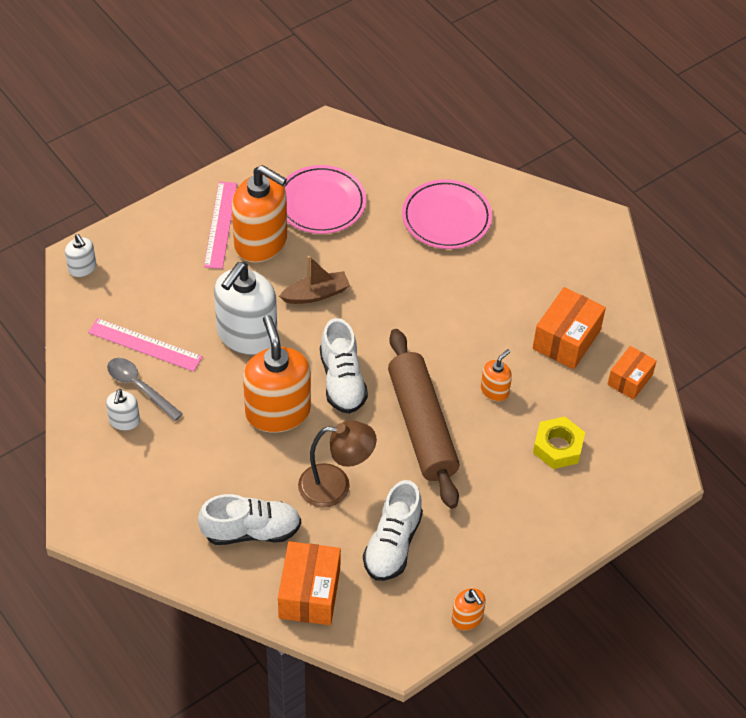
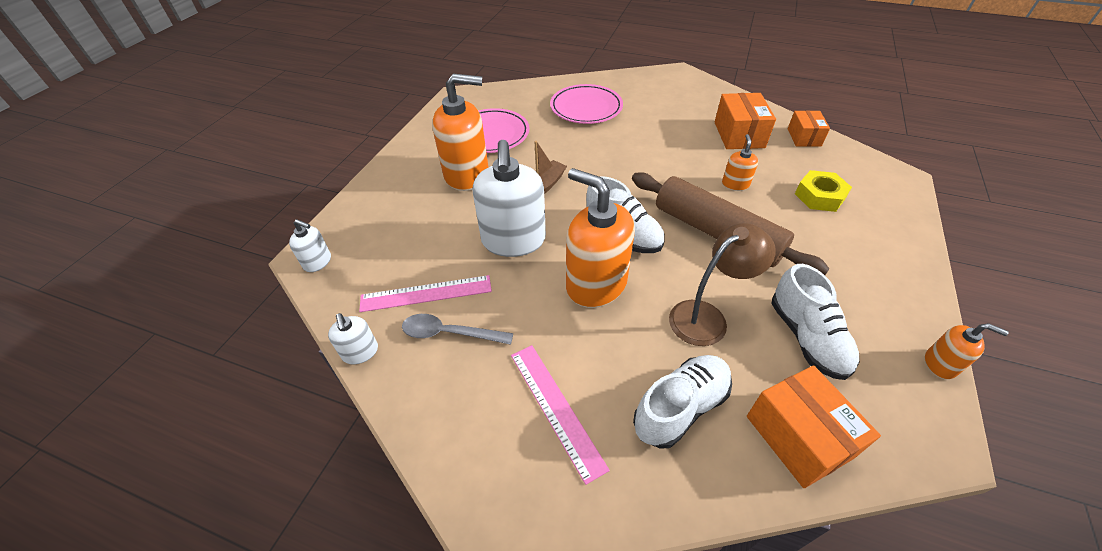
camera: 30 degrees left, 5 degrees down
(124, 421) = (458, 374): white soap dispenser -> white soap dispenser (360, 352)
(220, 224) = (423, 178): pink ruler -> pink ruler (556, 408)

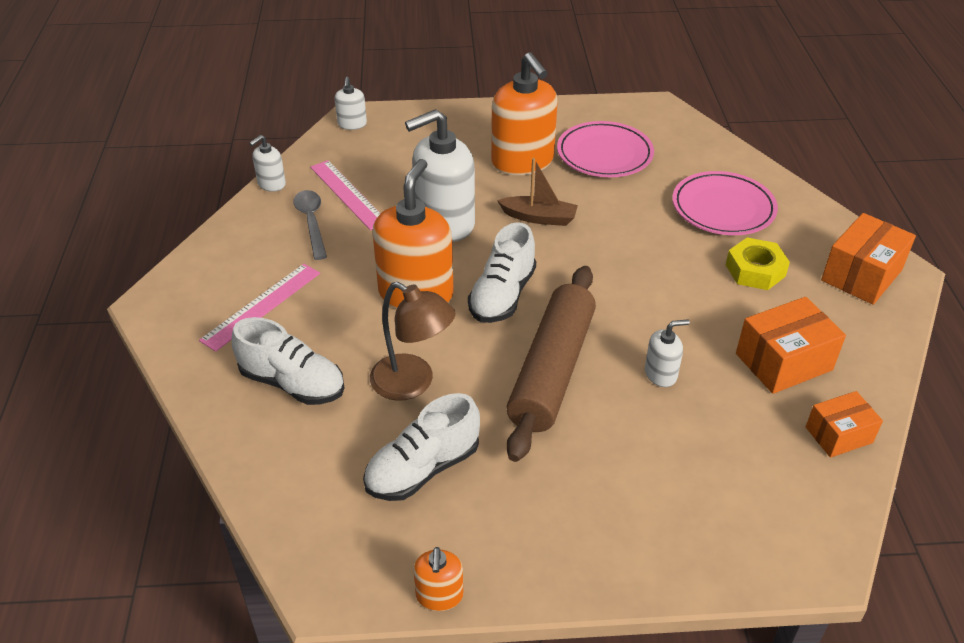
camera: 65 degrees right, 5 degrees down
(735, 184) = (661, 374): orange soap dispenser -> white soap dispenser
(798, 436) = (292, 471): orange box -> orange box (861, 275)
(819, 196) = (696, 463): yellow nut -> yellow nut (755, 270)

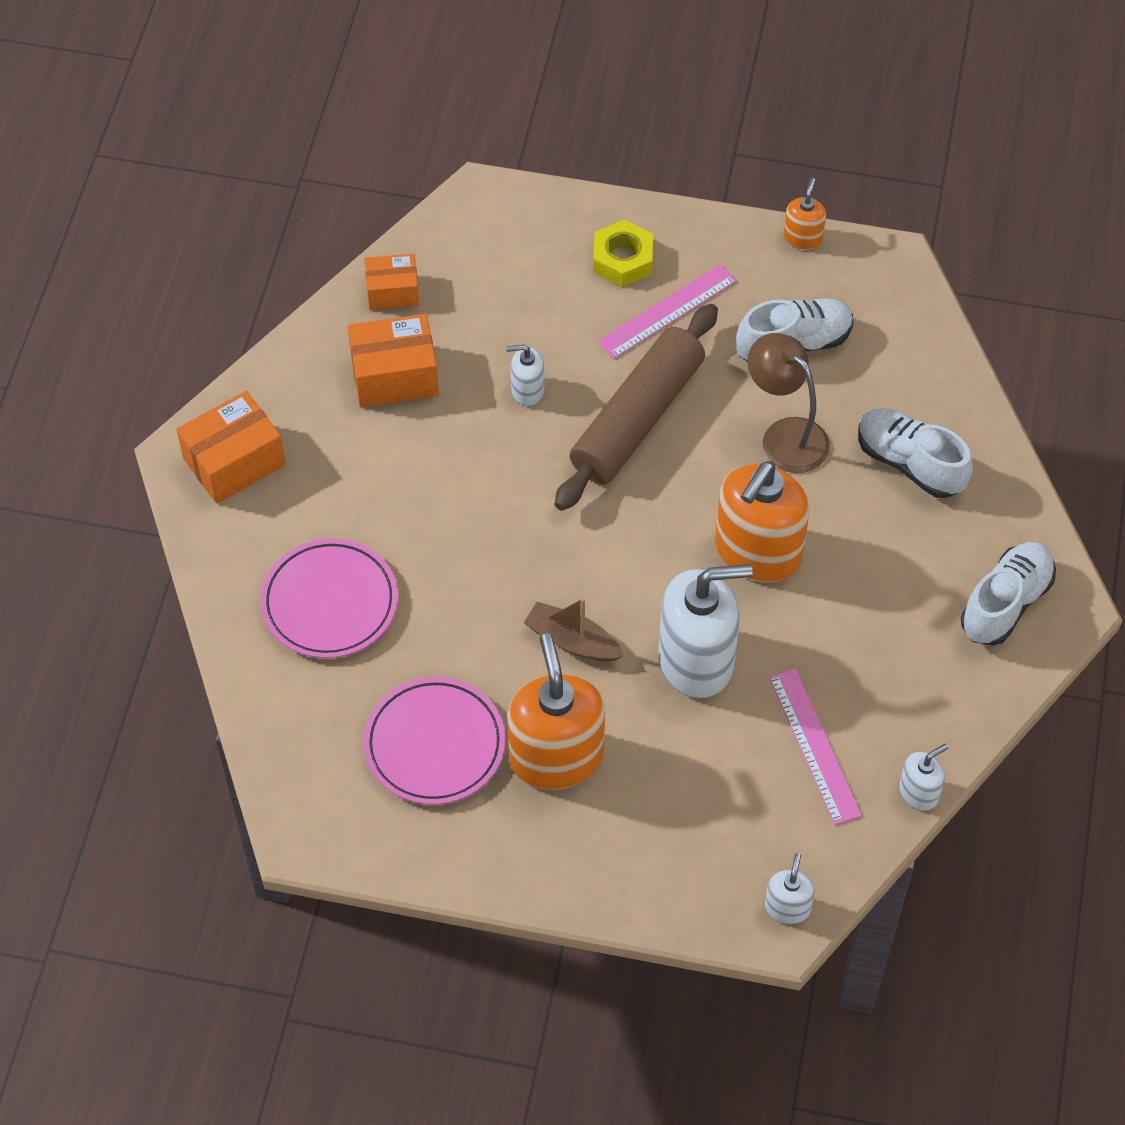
camera: 165 degrees left, 15 degrees up
(261, 306) = (939, 575): pink ruler -> pink ruler (667, 311)
(311, 222) = (869, 701): grey spoon -> none
(502, 295) = (658, 527): white shoe -> white shoe (1006, 603)
(755, 270) = (351, 496): yellow nut -> yellow nut (622, 259)

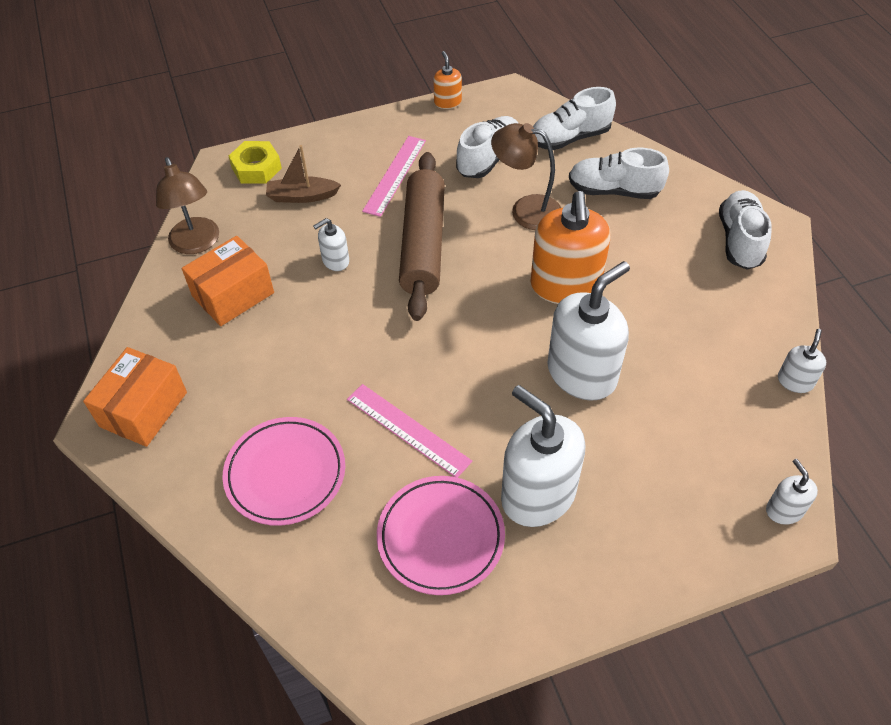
camera: 30 degrees left, 5 degrees down
(392, 292) = (197, 244): orange box -> brown lamp
(556, 756) = (538, 494): orange soap dispenser -> white soap dispenser
(572, 641) = (487, 406): brown boat -> brown boat (302, 196)
(622, 259) = (344, 159): yellow nut -> yellow nut (256, 168)
(814, 745) = (704, 388): pink ruler -> pink ruler (408, 430)
(914, 364) = (569, 138): none -> white shoe

